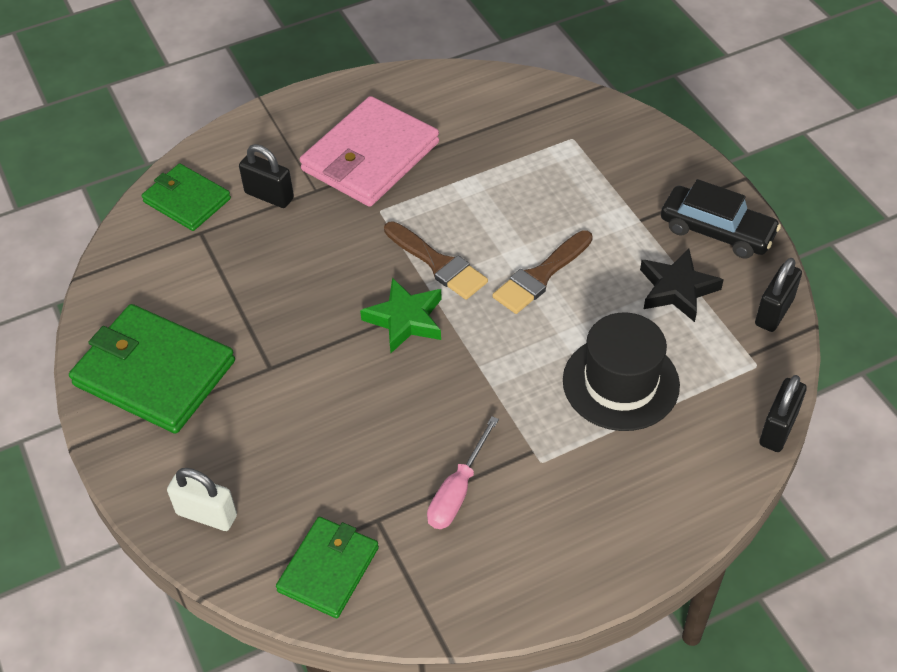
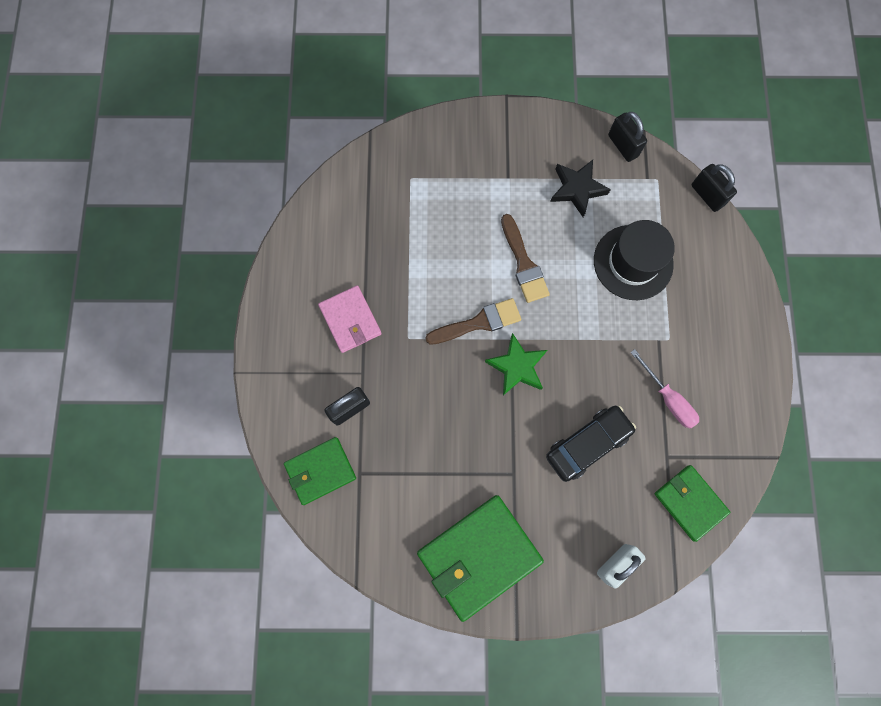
camera: 65 degrees left, 25 degrees up
(370, 157) = (350, 320): pink wallet -> pink wallet, size x0.60
(717, 231) = (542, 139): black car -> black car (587, 444)

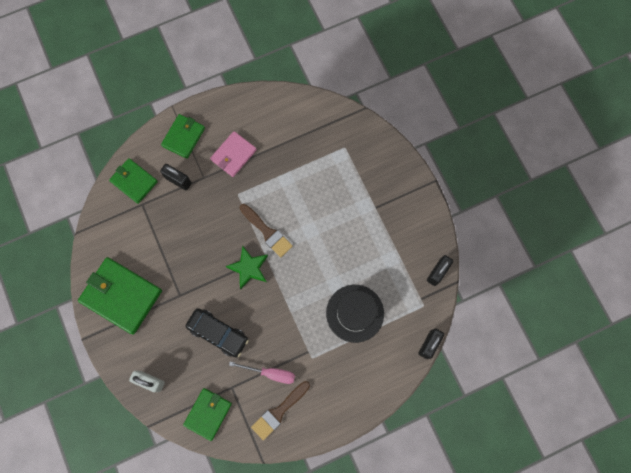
camera: 65 degrees right, 0 degrees up
(290, 375) = (183, 137): none -> green wallet
(523, 263) = (320, 243): brown brush -> brown brush (279, 411)
(577, 189) = (389, 255): black star -> none
(668, 398) = (270, 373): pink screwdriver -> pink screwdriver turned 105 degrees counterclockwise

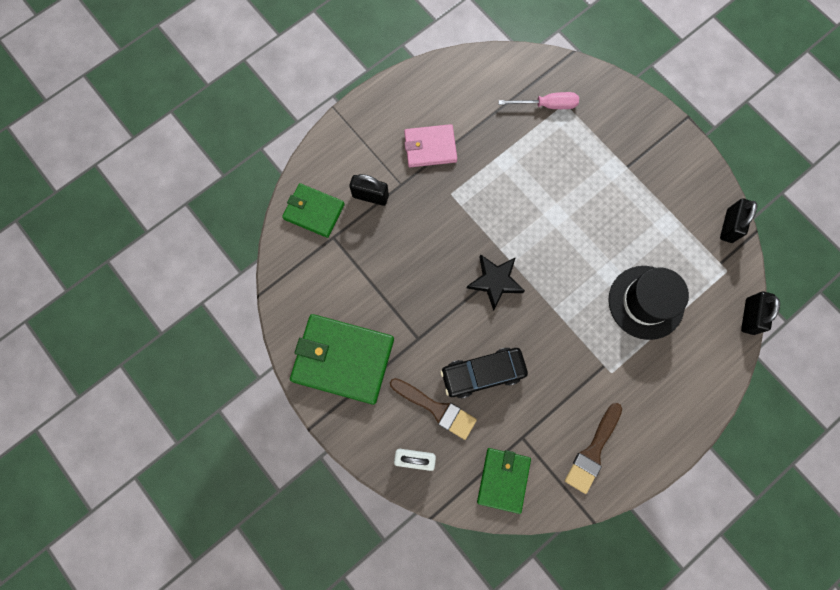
camera: 15 degrees left, 0 degrees up
(183, 137) = (360, 141): green wallet -> none
(218, 333) = (483, 373): black car -> black car turned 150 degrees clockwise
(233, 155) = (430, 147): pink wallet -> pink wallet turned 60 degrees clockwise
(249, 268) = (495, 281): green star -> black star
(267, 232) = (503, 231): brown brush -> brown brush (436, 409)
(270, 373) = (566, 405): pink screwdriver -> pink screwdriver (547, 105)

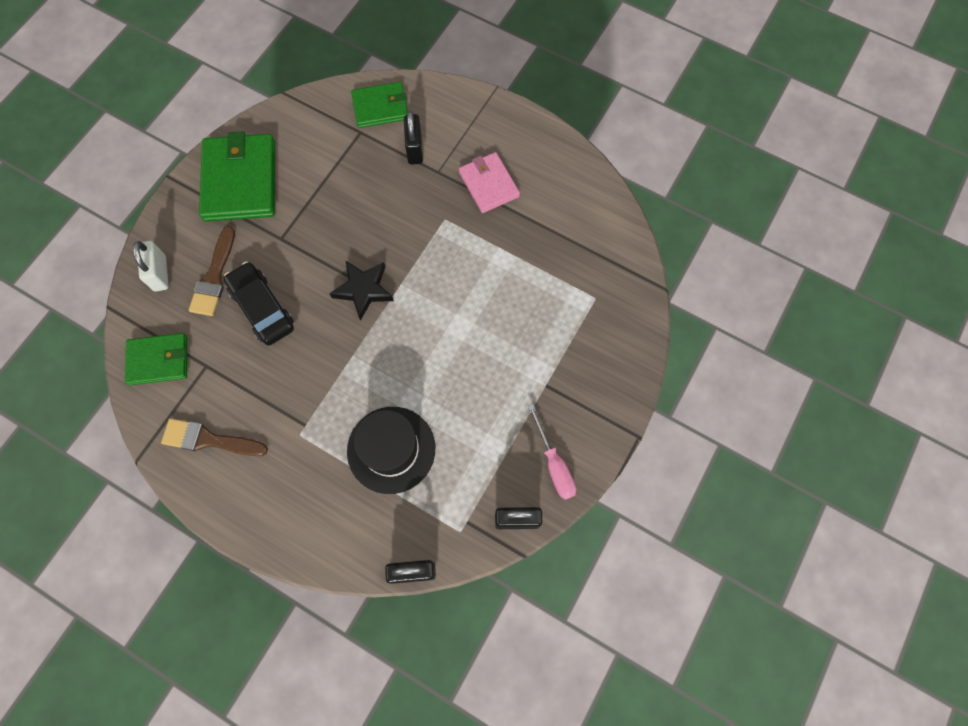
camera: 70 degrees right, 5 degrees down
(314, 211) = (380, 107): green wallet -> green wallet turned 75 degrees clockwise
(547, 105) = (585, 280): pink screwdriver -> pink screwdriver (554, 464)

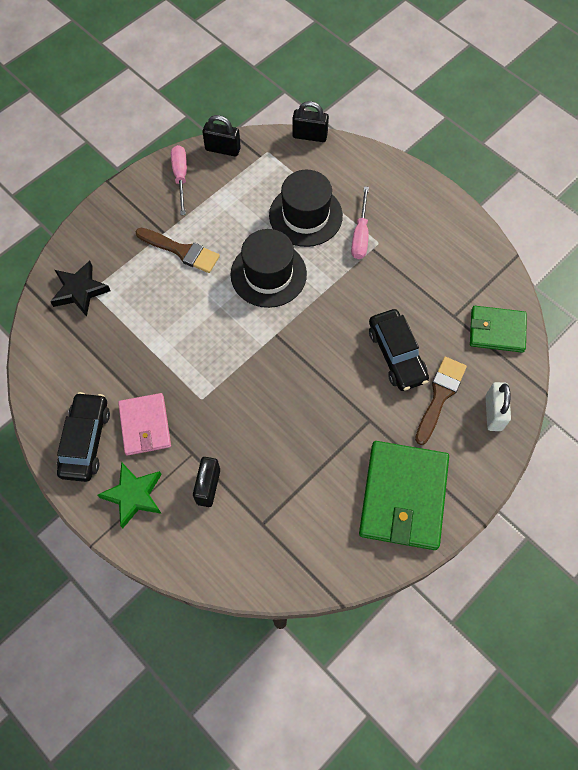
camera: 165 degrees left, 5 degrees down
(209, 439) = (455, 256): brown brush -> brown brush (181, 251)
(322, 440) = (360, 235): none -> pink screwdriver
(363, 290) = (298, 348): black star -> black star (80, 291)
(380, 107) = (231, 551): green wallet -> none
(415, 364) = (268, 274): none -> black hat
(476, 127) = (133, 495): none -> green star
(536, 159) = (86, 441): none -> black car

